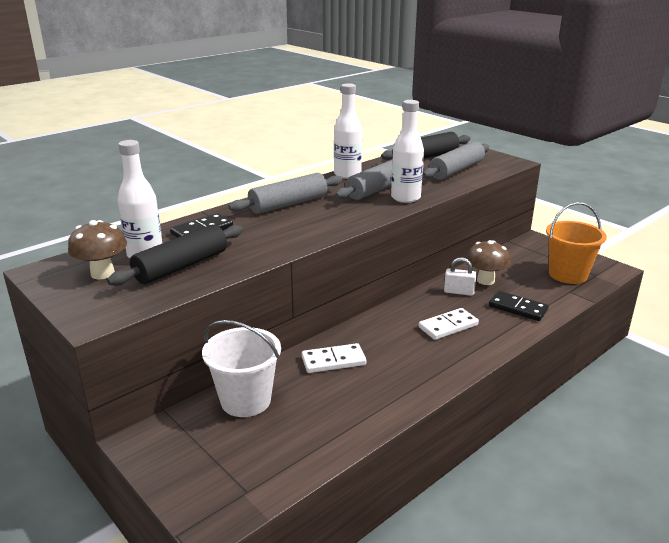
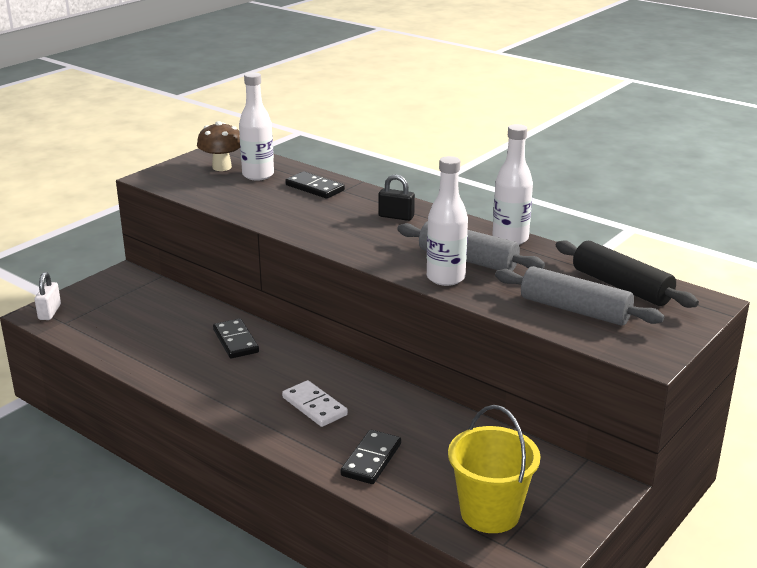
camera: 80 degrees right, 0 degrees up
(181, 266) = (238, 191): black rolling pin -> none
(245, 400) = (172, 307): white bucket -> none
(288, 204) = (396, 216): grey rolling pin -> black padlock
(333, 361) = (236, 341): white domino -> black domino
(459, 292) = (401, 413): white padlock -> white padlock (49, 312)
(485, 280) = (440, 435): brown mushroom -> none
(567, 274) = (490, 513): orange bucket -> yellow bucket

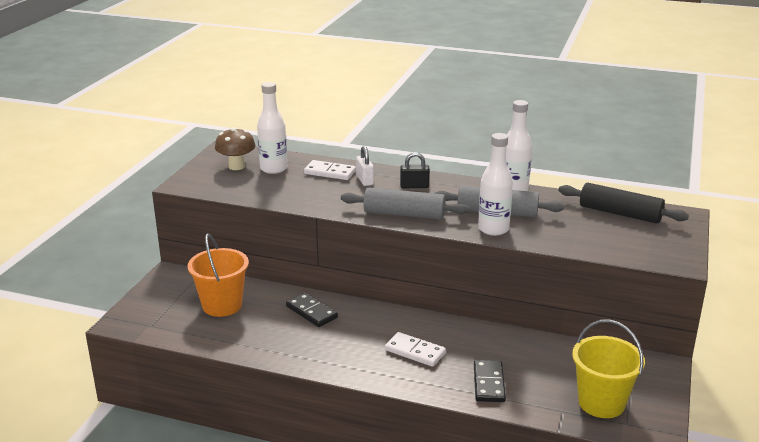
camera: 20 degrees left, 0 degrees up
(49, 312) = (129, 319): white padlock -> white padlock (365, 180)
(149, 316) = (222, 305): none -> orange bucket
(314, 188) = (330, 172): black domino -> white domino
(574, 310) = (603, 237): grey rolling pin -> grey rolling pin (404, 214)

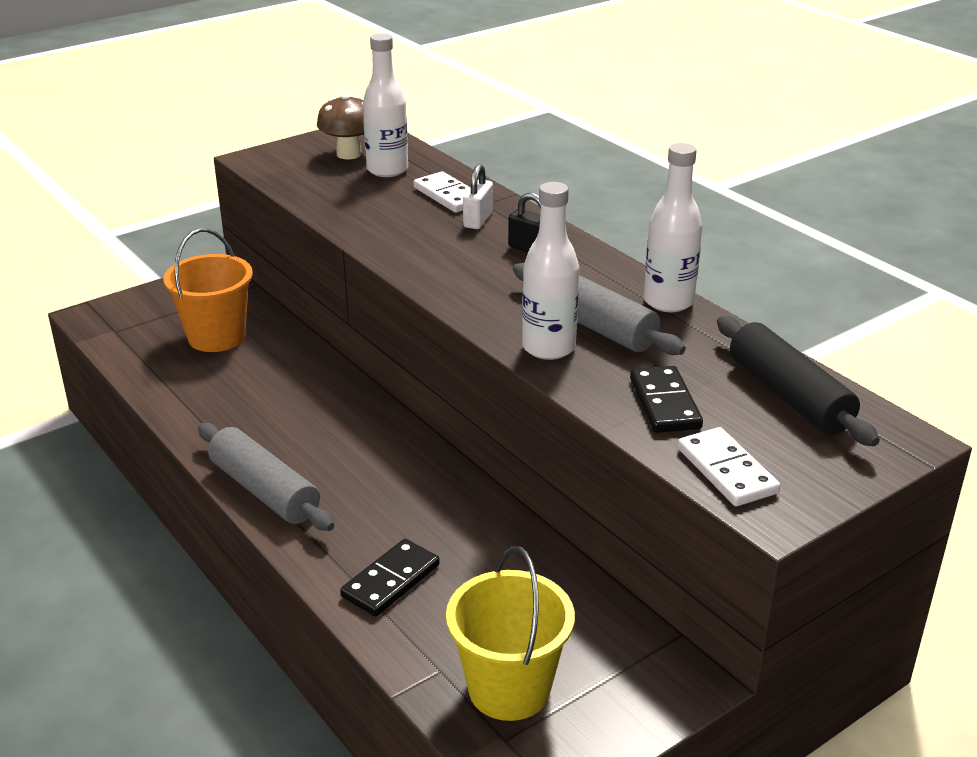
camera: 35 degrees right, 5 degrees up
(311, 312) = (302, 386): black domino -> black domino (665, 403)
(404, 214) = (458, 283): grey rolling pin -> grey rolling pin (264, 491)
(414, 352) = (355, 492): white domino -> white domino (726, 471)

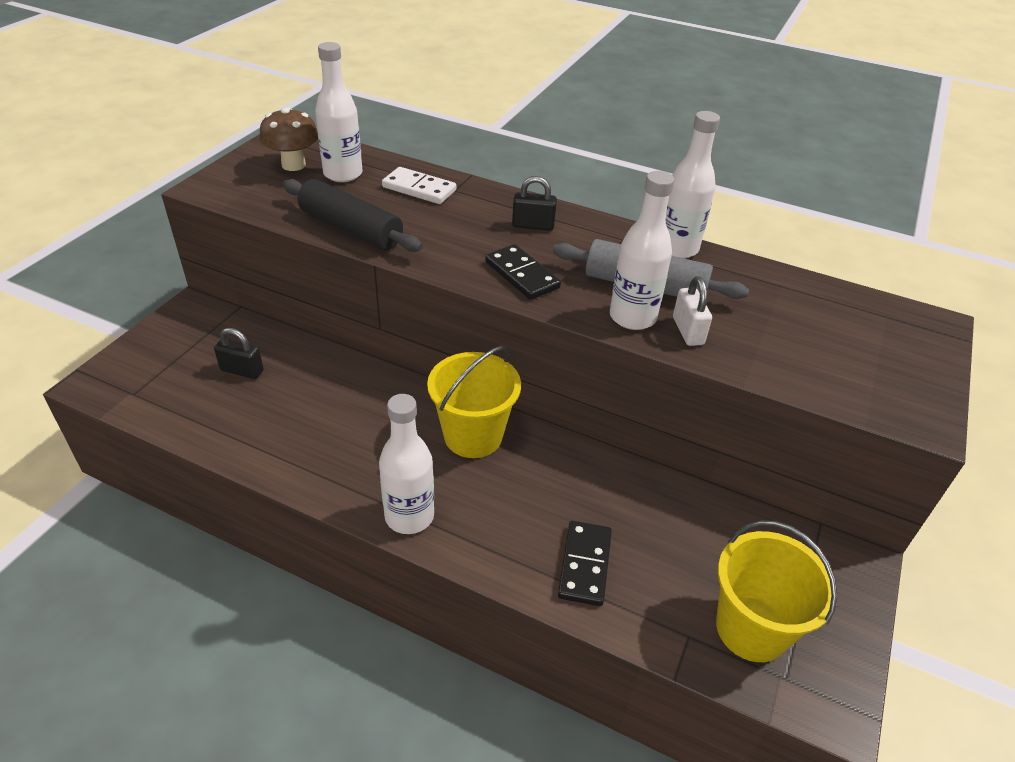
camera: 30 degrees left, 10 degrees up
(216, 337) = (242, 370): orange bucket -> black padlock
(264, 491) = (409, 516): grey rolling pin -> white bottle
(379, 446) = (473, 436): none -> yellow bucket
(478, 220) = (464, 207): white padlock -> white padlock (688, 331)
(665, 403) = (762, 344): black domino -> black domino (522, 275)
(726, 471) = (859, 392): white domino -> none
(788, 396) = (833, 309): black rolling pin -> black rolling pin (351, 229)

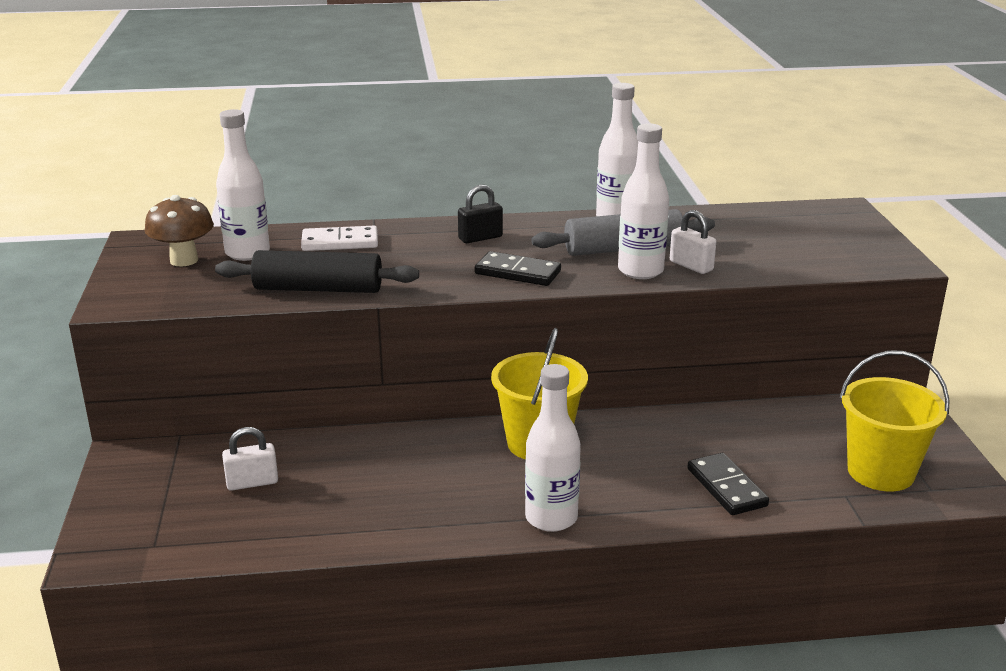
camera: 30 degrees left, 15 degrees down
(242, 370) = (252, 482): black padlock -> white padlock

